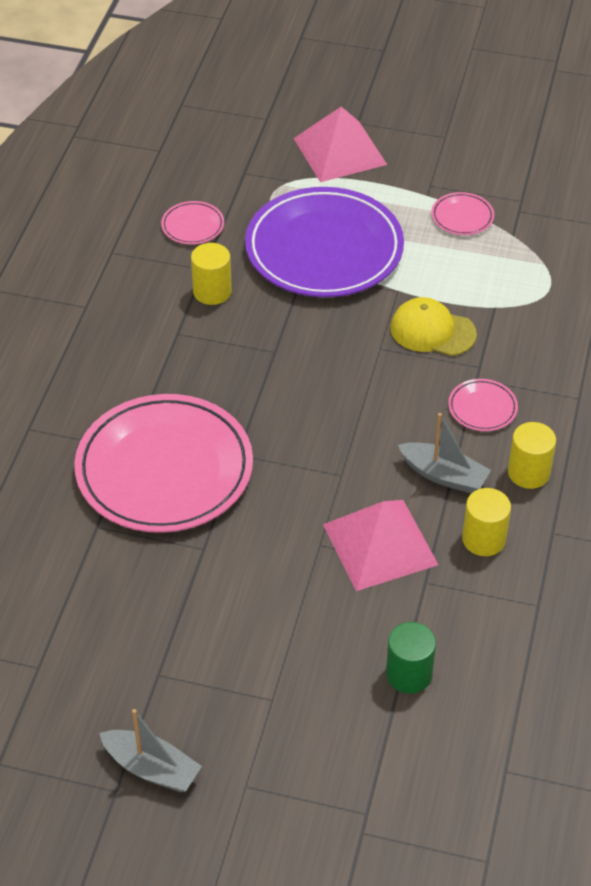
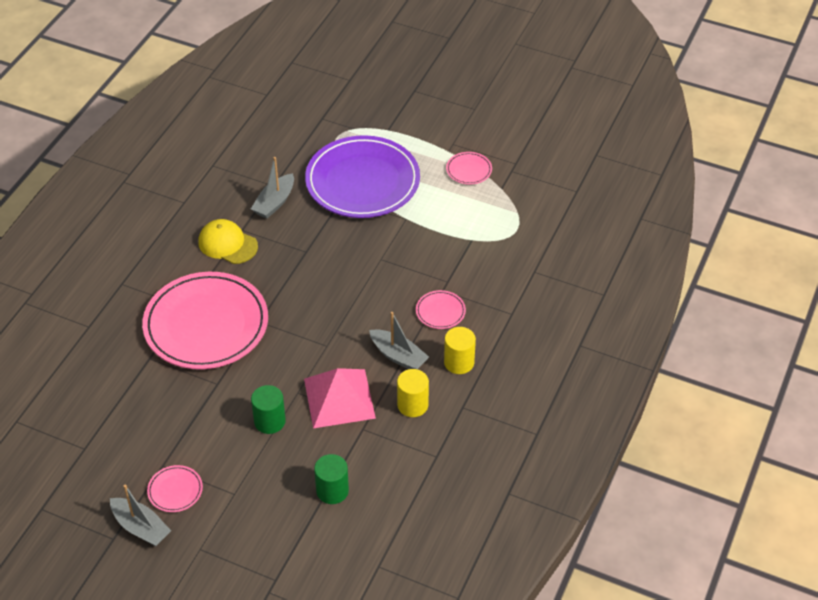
camera: 10 degrees right, 0 degrees up
(193, 226) = (274, 153): pink plate -> pink plate (175, 490)
(212, 291) = (274, 202): yellow cylinder -> grey boat
(292, 590) = (269, 421): none -> green cylinder
(340, 151) = (395, 110): pink pyramid -> none
(432, 331) = (422, 251): yellow cap -> yellow cap (227, 244)

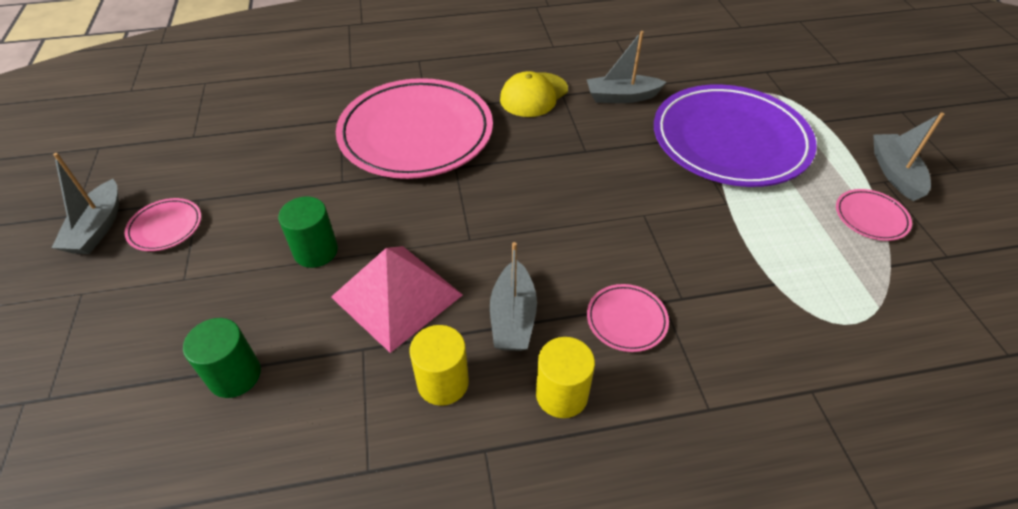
camera: 55 degrees right, 0 degrees up
(227, 244) = (534, 95): yellow cap -> yellow cap turned 135 degrees counterclockwise
(452, 135) = (895, 173): none -> grey boat

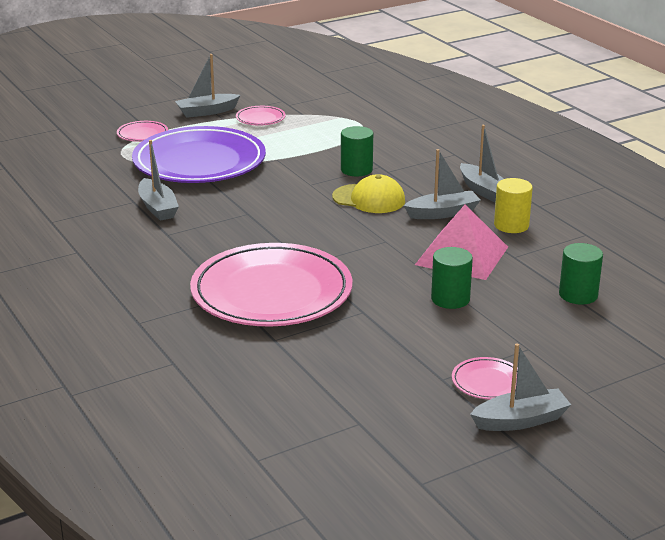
camera: 110 degrees left, 20 degrees down
(534, 95) = (175, 247): yellow cap -> yellow cap (369, 199)
(561, 394) = (484, 191): yellow cylinder -> grey boat
(626, 320) = (412, 180): pink plate -> pink plate (142, 134)
(676, 269) = (356, 170): none -> green cylinder

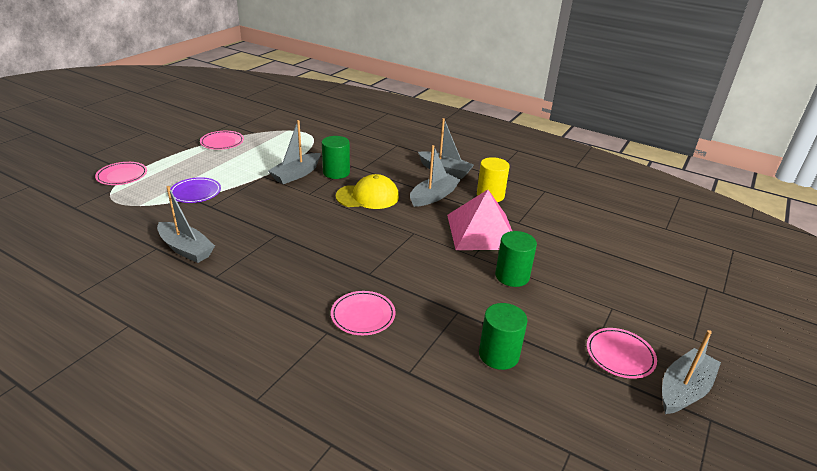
camera: 30 degrees left, 5 degrees up
(199, 162) = (195, 192): purple plate -> purple plate, size x0.40
(207, 112) = (170, 144): grey boat -> grey boat (296, 174)
(271, 292) = (363, 315): pink plate -> pink plate, size x0.40
(578, 295) = (592, 244): green cylinder -> green cylinder (498, 355)

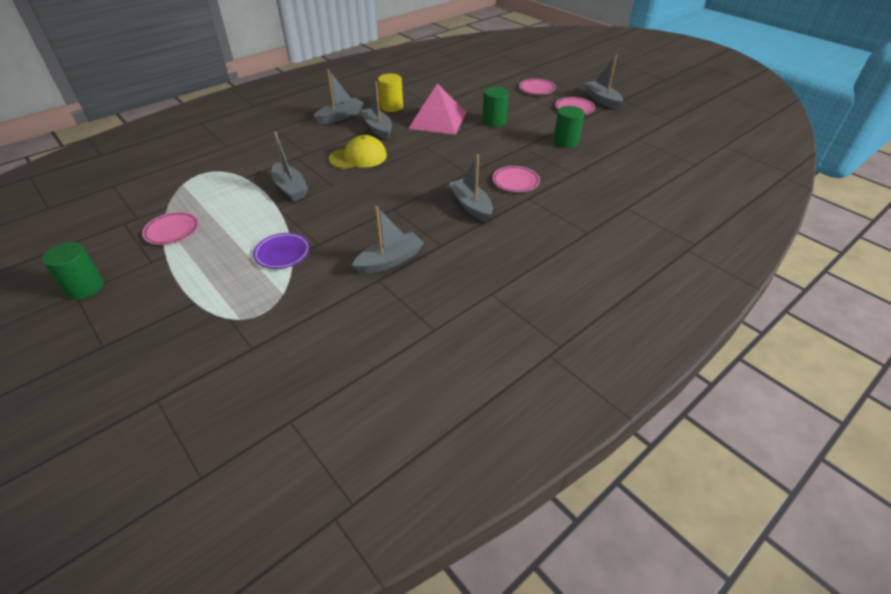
camera: 70 degrees left, 10 degrees up
(122, 176) = (197, 310): pink plate -> pink plate (537, 89)
(295, 286) = (471, 206): none -> grey boat
(336, 172) = (303, 167): green cylinder -> green cylinder (84, 287)
(368, 196) = (358, 157): yellow cap -> yellow cap turned 60 degrees clockwise

